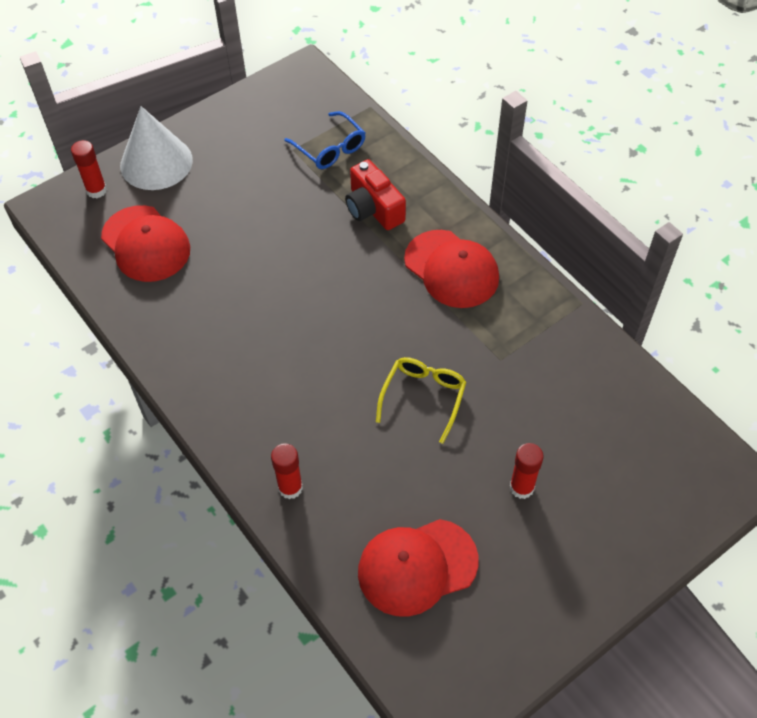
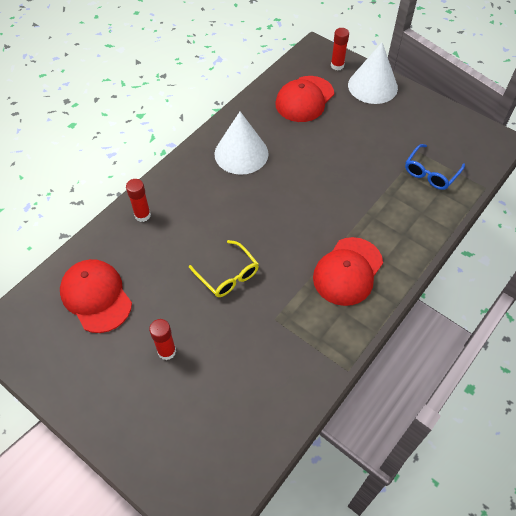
camera: 75 degrees right, 0 degrees up
(219, 342) = (241, 153): none -> white cone
(373, 208) = (385, 211): red camera -> none
(423, 398) = (227, 275): yellow glasses -> yellow glasses turned 45 degrees clockwise

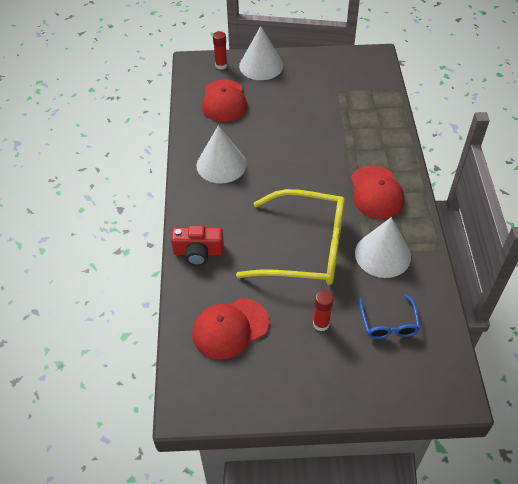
camera: 40 degrees left, 5 degrees down
(96, 296) = (230, 328): red cap -> red cap turned 45 degrees counterclockwise
(142, 215) = (198, 252): red glue stick -> red camera
(227, 275) = (304, 248): yellow glasses -> yellow glasses, size x2.10
(288, 333) = (382, 254): none -> white cone
(431, 172) = (358, 99): blue glasses -> blue glasses (388, 323)

